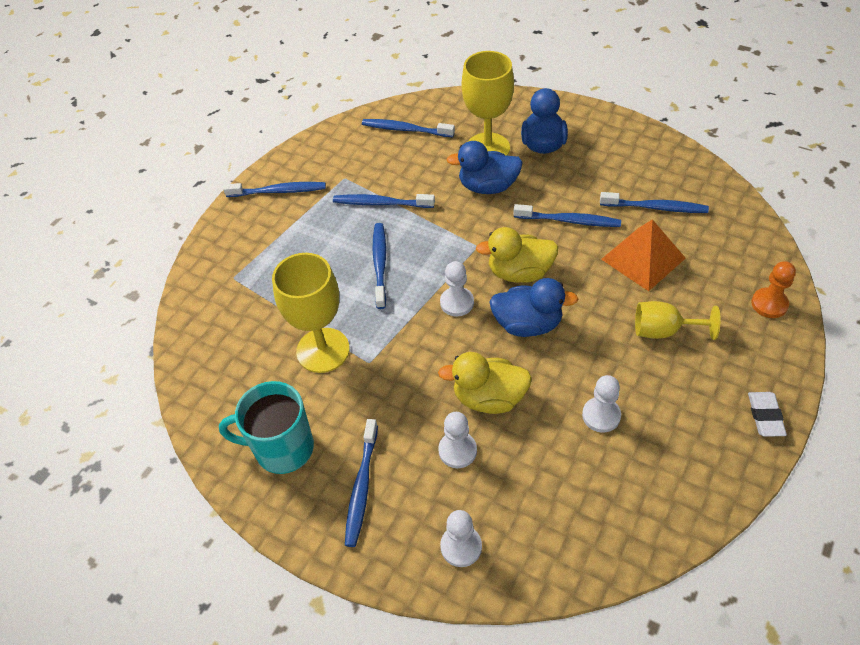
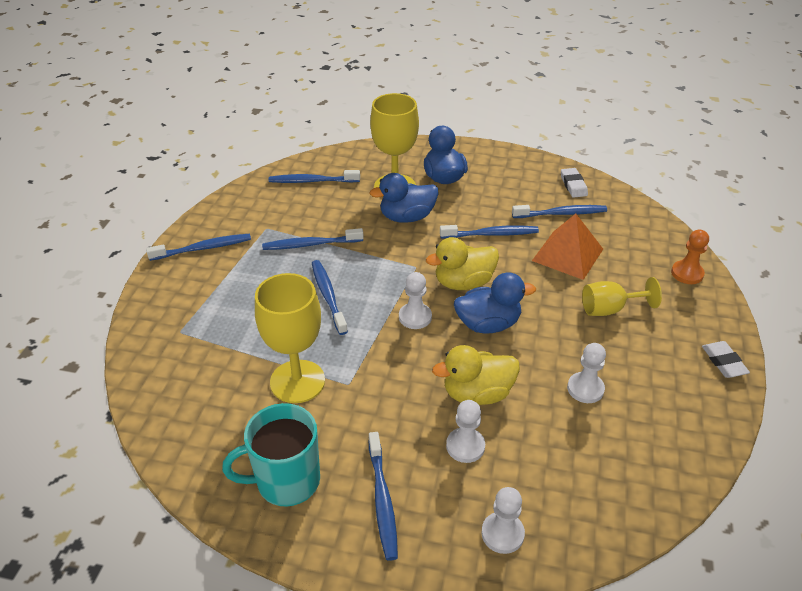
camera: 20 degrees left, 10 degrees down
(683, 174) = (573, 185): none -> white eraser

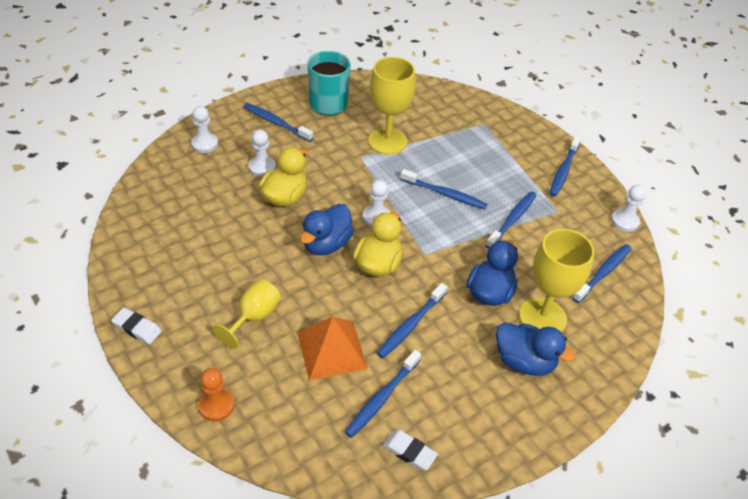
camera: 130 degrees right, 5 degrees up
(585, 389) = (222, 242): white pawn -> white pawn (624, 221)

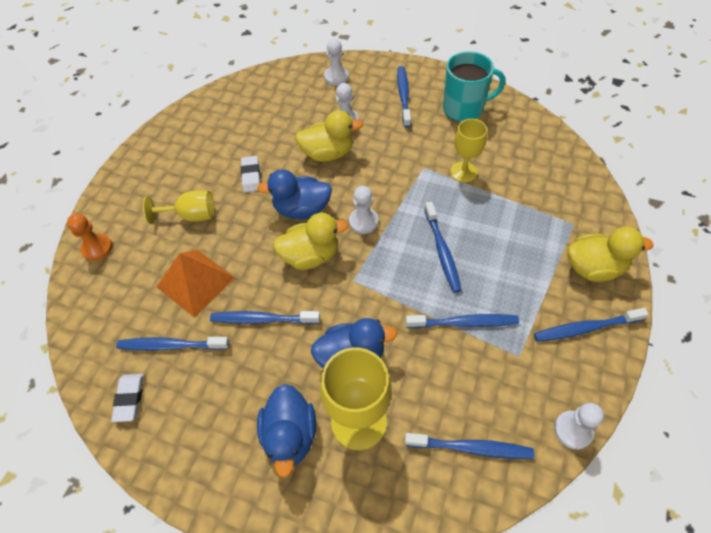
camera: 60 degrees right, 10 degrees up
(137, 328) = (134, 163): white eraser -> white eraser (251, 176)
(387, 141) = (463, 172): yellow goblet -> yellow goblet, size x0.62
(524, 138) = (593, 268): none -> yellow duck

